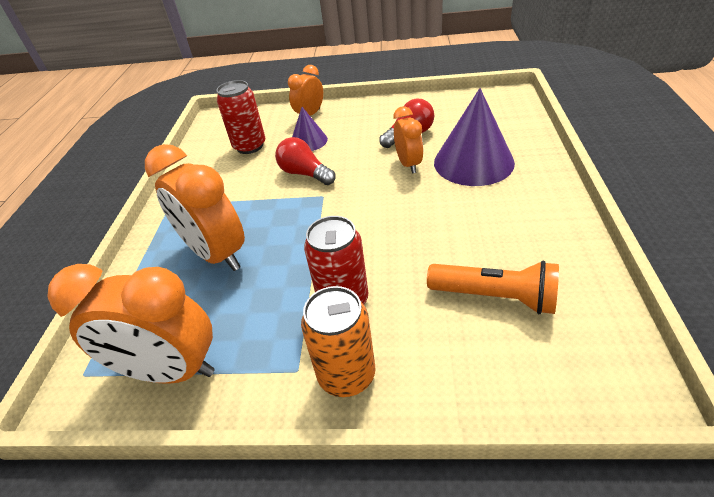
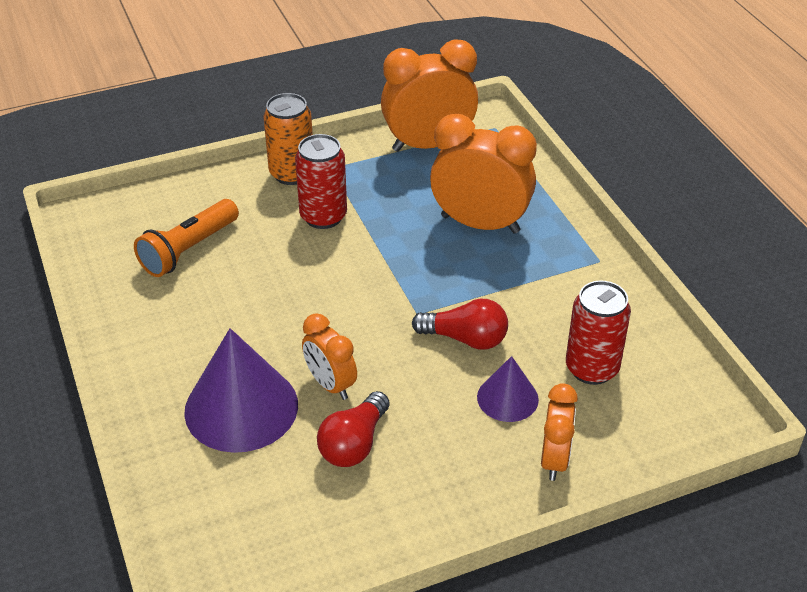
camera: 150 degrees right, 0 degrees up
(495, 297) = (188, 250): orange flashlight -> orange flashlight turned 45 degrees counterclockwise

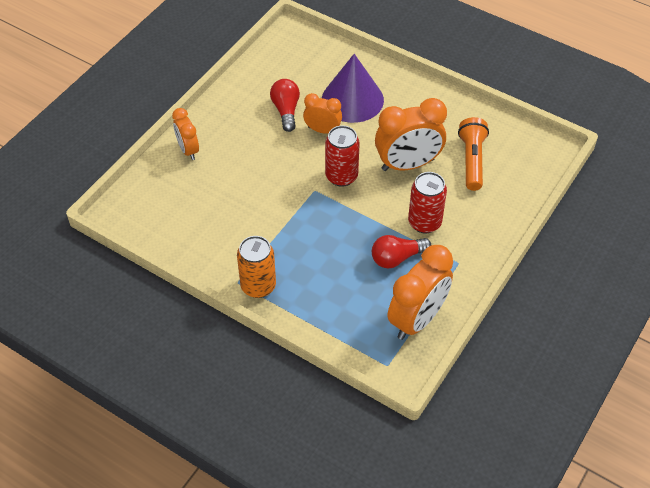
camera: 145 degrees right, 10 degrees up
(292, 174) = (476, 243): orange can -> orange can (258, 286)
(465, 339) = (277, 188): red light bulb -> red light bulb (397, 258)
(480, 224) = (329, 270): orange clock -> orange clock (408, 165)
(507, 398) = (231, 168): purple cone -> none
(592, 368) = (198, 206): red can -> red can (341, 176)

